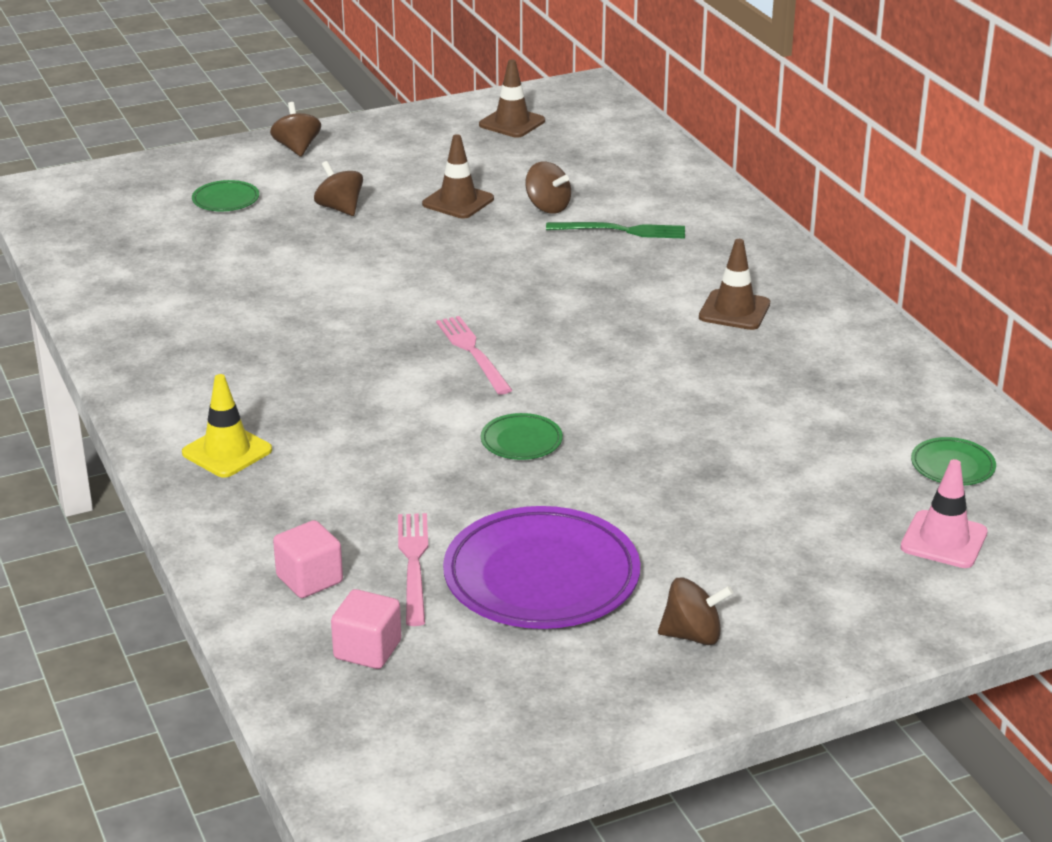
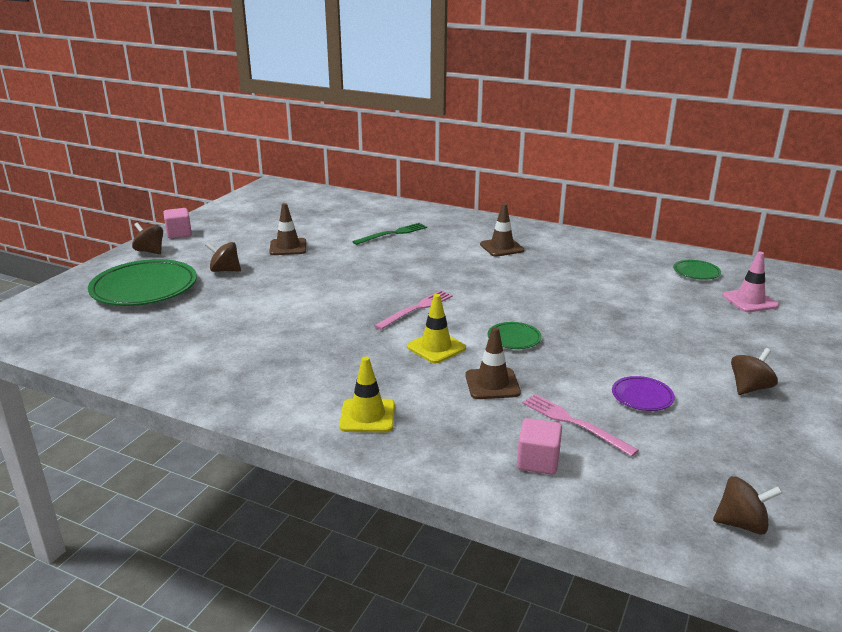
camera: 40 degrees left, 5 degrees down
(226, 200) = (144, 288): green plate -> green plate, size x2.17
(367, 650) = (636, 482): pink cube -> pink cube (179, 234)
(415, 411) = (436, 347): none -> yellow traffic cone
(473, 352) = (416, 309): pink fork -> pink fork turned 105 degrees clockwise
(512, 123) = (258, 208): brown traffic cone -> brown traffic cone (492, 384)
(541, 577) = (642, 397): purple plate -> purple plate, size x0.46
(547, 207) = (339, 235): brown spinning top -> brown spinning top (741, 524)

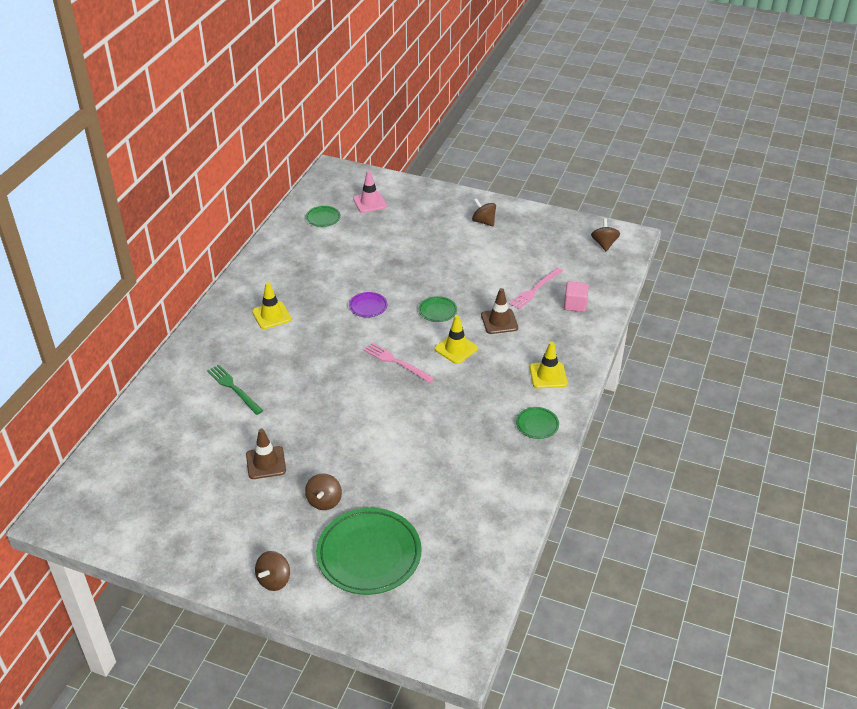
camera: 95 degrees left, 15 degrees up
(179, 234) = (221, 568): pink cube -> none
(272, 397) = (537, 425): none -> green plate
(502, 247) = (271, 315): brown traffic cone -> yellow traffic cone
(642, 397) = (501, 262): purple plate -> purple plate (368, 306)

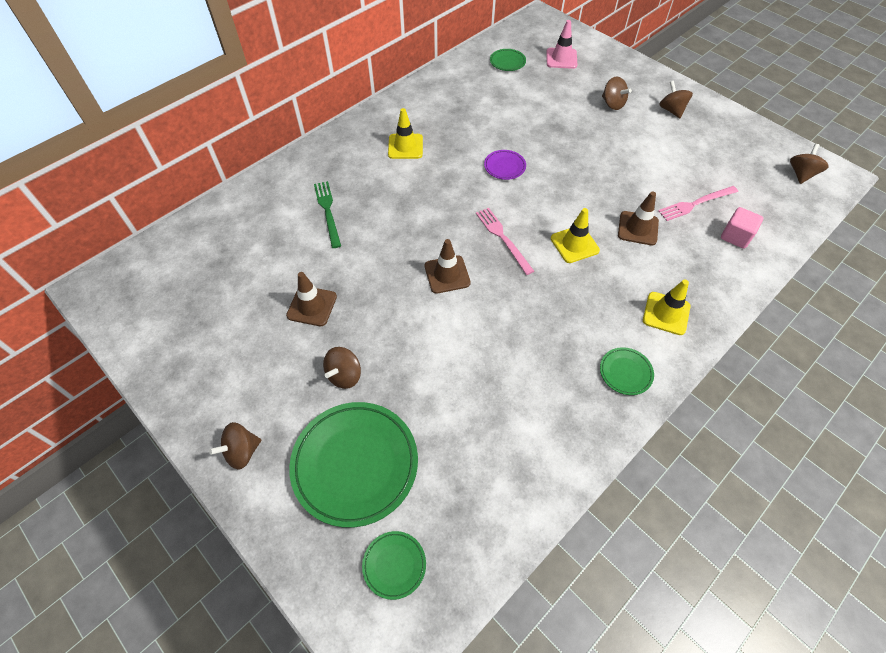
camera: 25 degrees right, 15 degrees up
(365, 403) = (447, 274): none -> brown traffic cone
(433, 229) = (612, 104): none -> brown spinning top
(437, 311) = (575, 194): green plate -> green plate (394, 565)

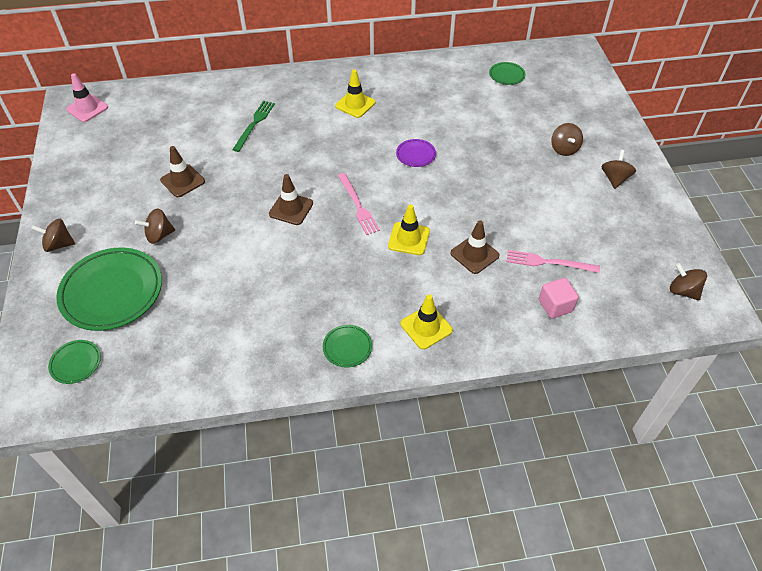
camera: 35 degrees right, 5 degrees down
(503, 238) = (358, 205): pink fork -> pink fork turned 150 degrees clockwise
(561, 58) = (558, 92): pink traffic cone -> pink traffic cone (87, 108)
(801, 174) = (683, 291): brown spinning top -> brown spinning top turned 105 degrees counterclockwise

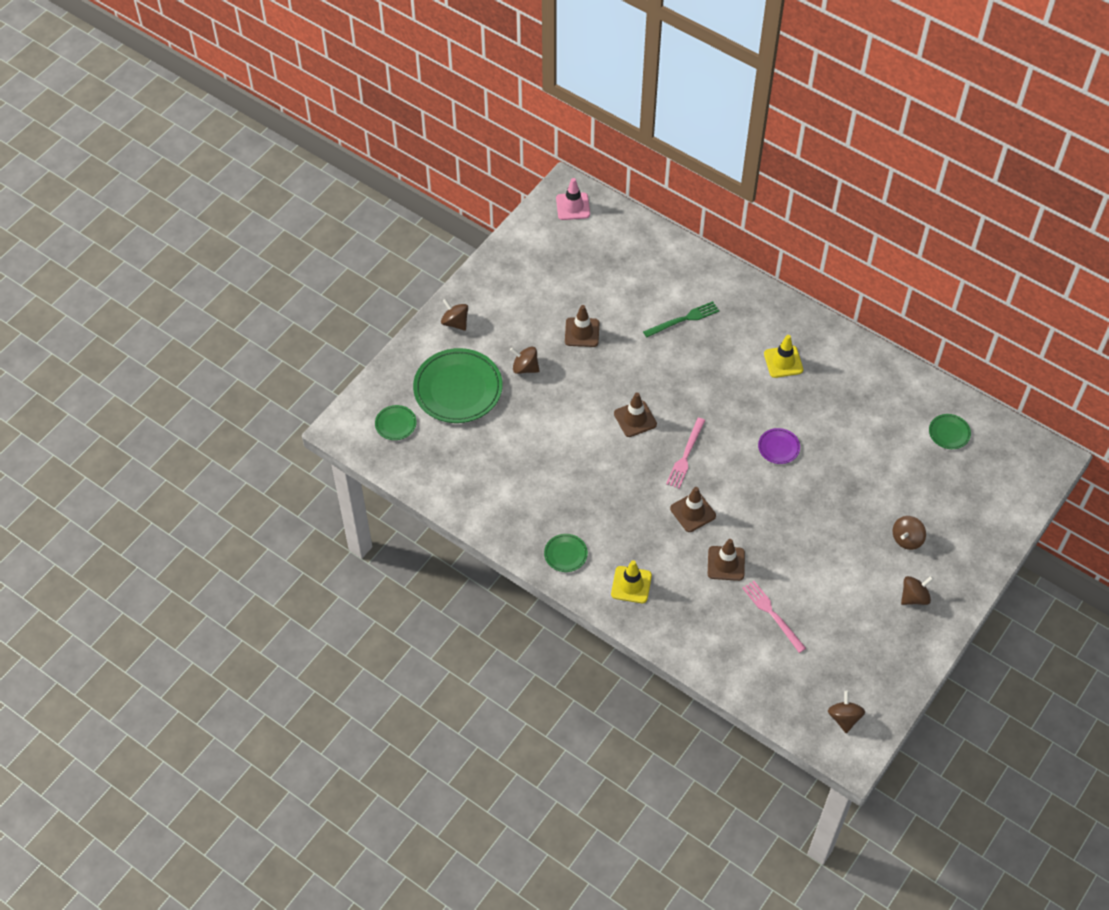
camera: 45 degrees right, 5 degrees up
(408, 239) = (693, 512): yellow traffic cone -> brown traffic cone
(555, 306) = (737, 647): pink cube -> none

